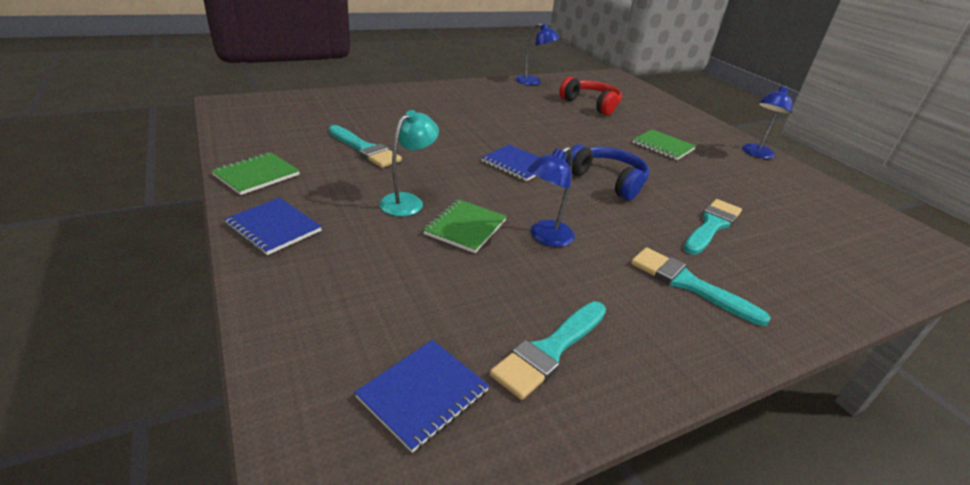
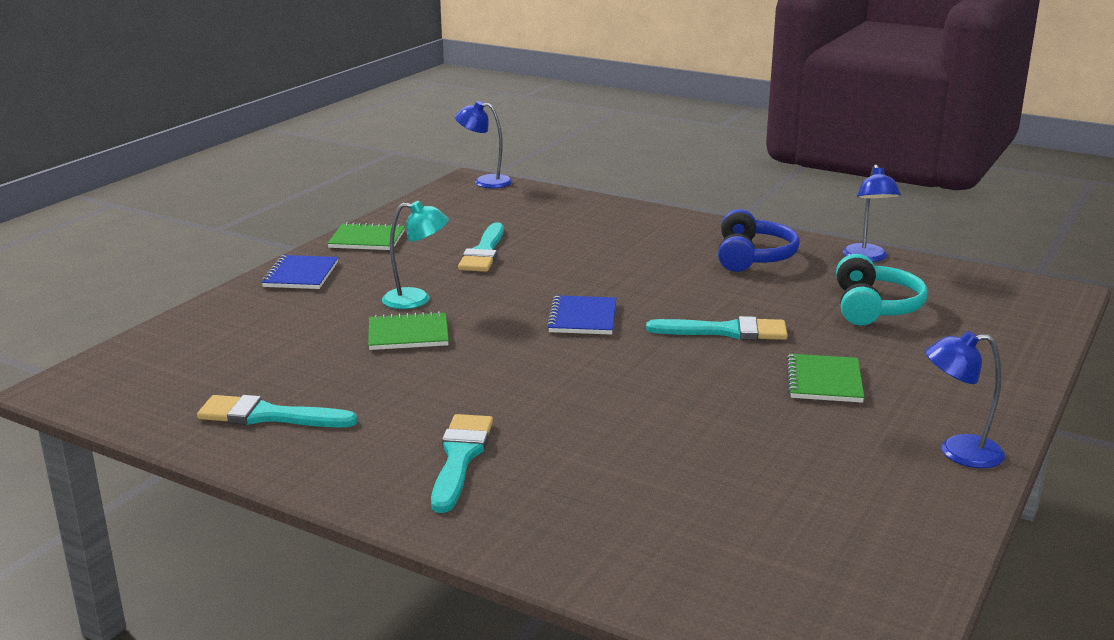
camera: 60 degrees right, 10 degrees down
(423, 394) = (172, 386): blue notebook -> none
(545, 237) = (445, 371): blue lamp -> blue lamp (485, 182)
(591, 104) = (874, 307): red headphones -> turquoise headphones
(607, 181) = (634, 370): blue headphones -> blue headphones (753, 257)
(712, 225) = (624, 451): turquoise brush -> turquoise brush (725, 331)

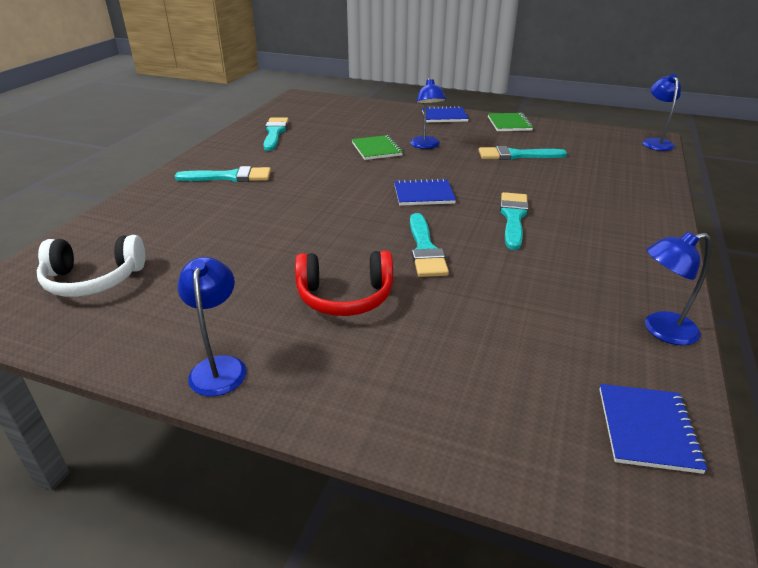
camera: 80 degrees right, 10 degrees up
(416, 299) = (426, 146): turquoise lamp -> blue lamp
(659, 279) = (513, 218): none -> turquoise brush
(753, 257) = (600, 259): blue headphones -> none
(789, 557) = (93, 279): none -> white headphones
(824, 381) = (345, 296): green notebook -> red headphones
(874, 307) = (520, 330): turquoise headphones -> none
(986, 286) = (647, 429): none -> blue notebook

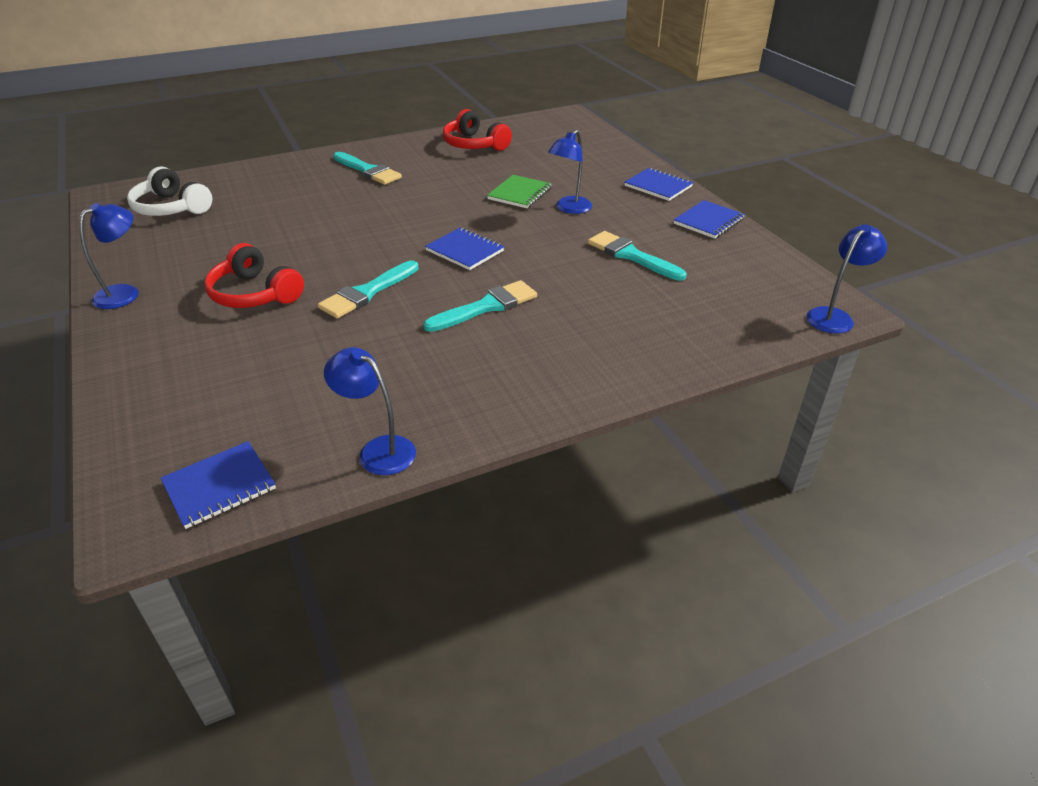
camera: 45 degrees right, 5 degrees up
(275, 133) = (474, 144): turquoise brush -> red headphones
(509, 124) = (708, 221): green notebook -> blue notebook

